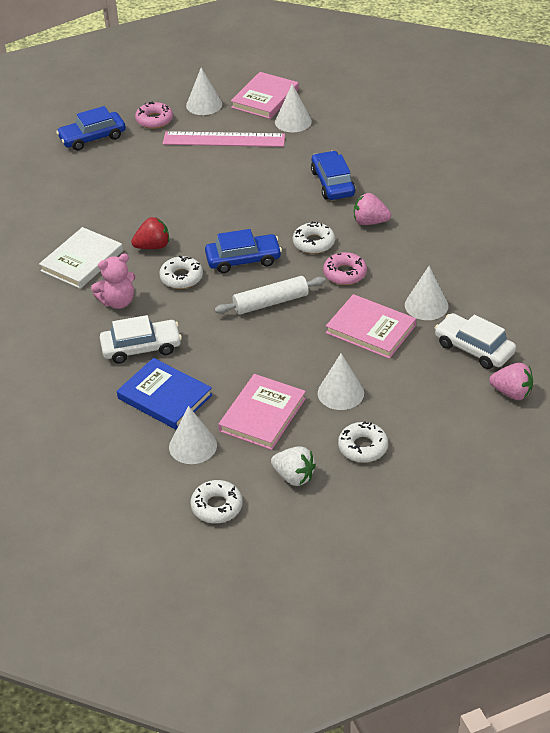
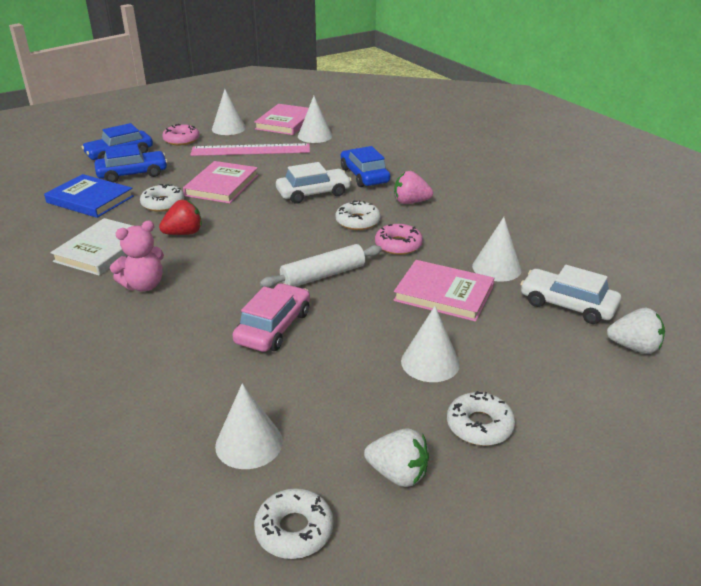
camera: 10 degrees left, 10 degrees down
(141, 348) = (173, 330): white car -> white car (313, 193)
(165, 396) = (206, 383): blue book -> blue book (90, 199)
(181, 277) = (218, 258): white donut -> white donut (163, 203)
(222, 351) = (274, 327): none -> pink car
(243, 260) = (285, 239): blue car -> blue car (132, 174)
(262, 414) = (337, 395): pink book -> pink book (222, 185)
(511, 393) = (634, 347): pink strawberry -> white strawberry

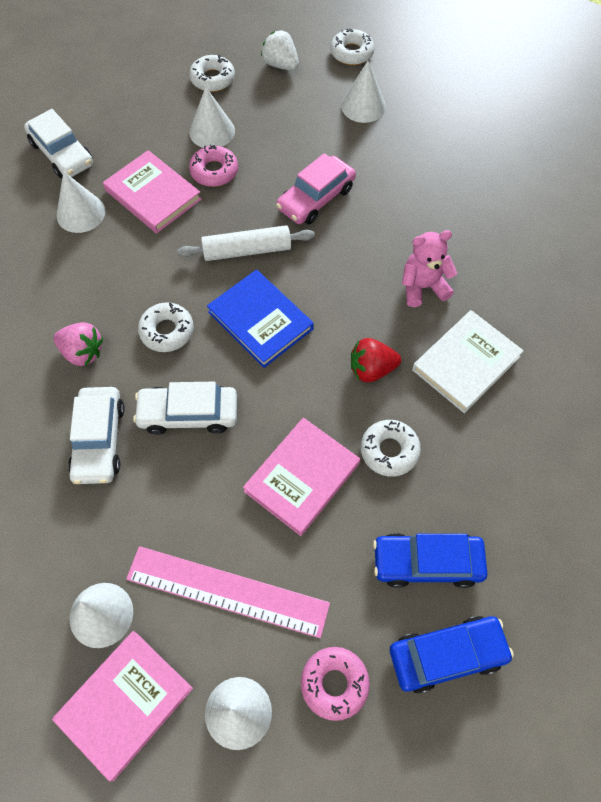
camera: 160 degrees left, 30 degrees up
(90, 199) = (487, 496): blue book -> blue book (260, 320)
(364, 175) = (99, 440): blue car -> white car
(398, 245) = (149, 275): pink donut -> pink donut (214, 171)
(634, 347) = (56, 103): white strawberry -> none

